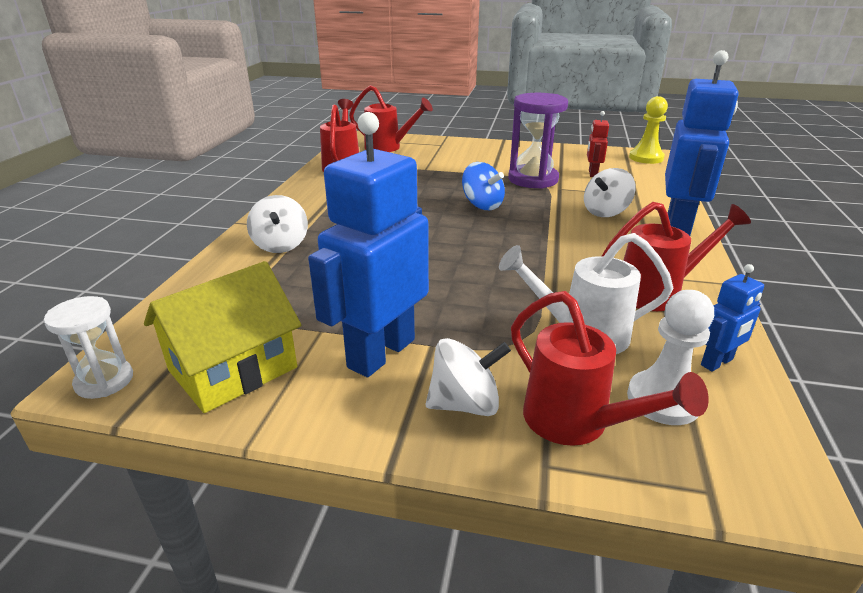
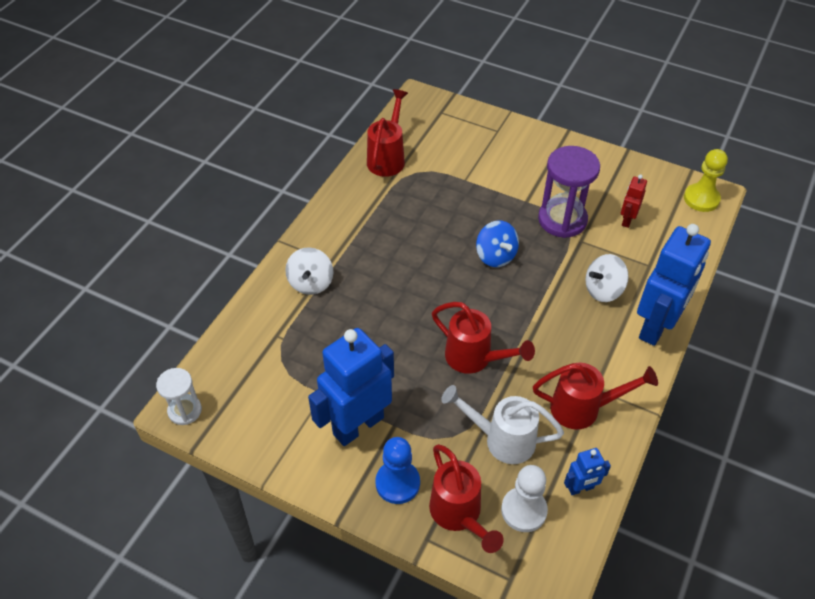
camera: 15 degrees right, 20 degrees up
(233, 369) = (262, 418): yellow house -> none
(388, 148) = (441, 128): red watering can -> red watering can (474, 358)
(465, 404) = (397, 483): white spinning top -> blue pawn

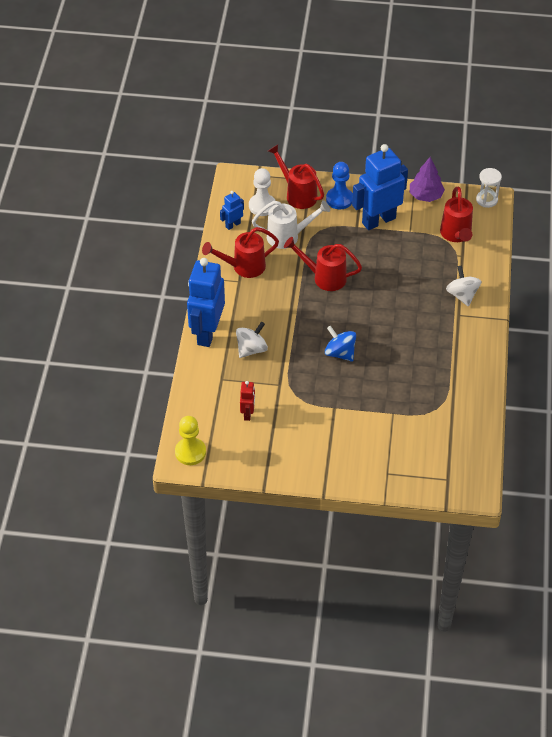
camera: 160 degrees right, 0 degrees up
(265, 446) = (426, 196): none -> purple tree
(358, 425) = (378, 220): blue robot -> blue robot turned 150 degrees counterclockwise
(387, 158) = (467, 415): red watering can -> red watering can (456, 235)
(562, 220) = (300, 398): purple hourglass -> none

